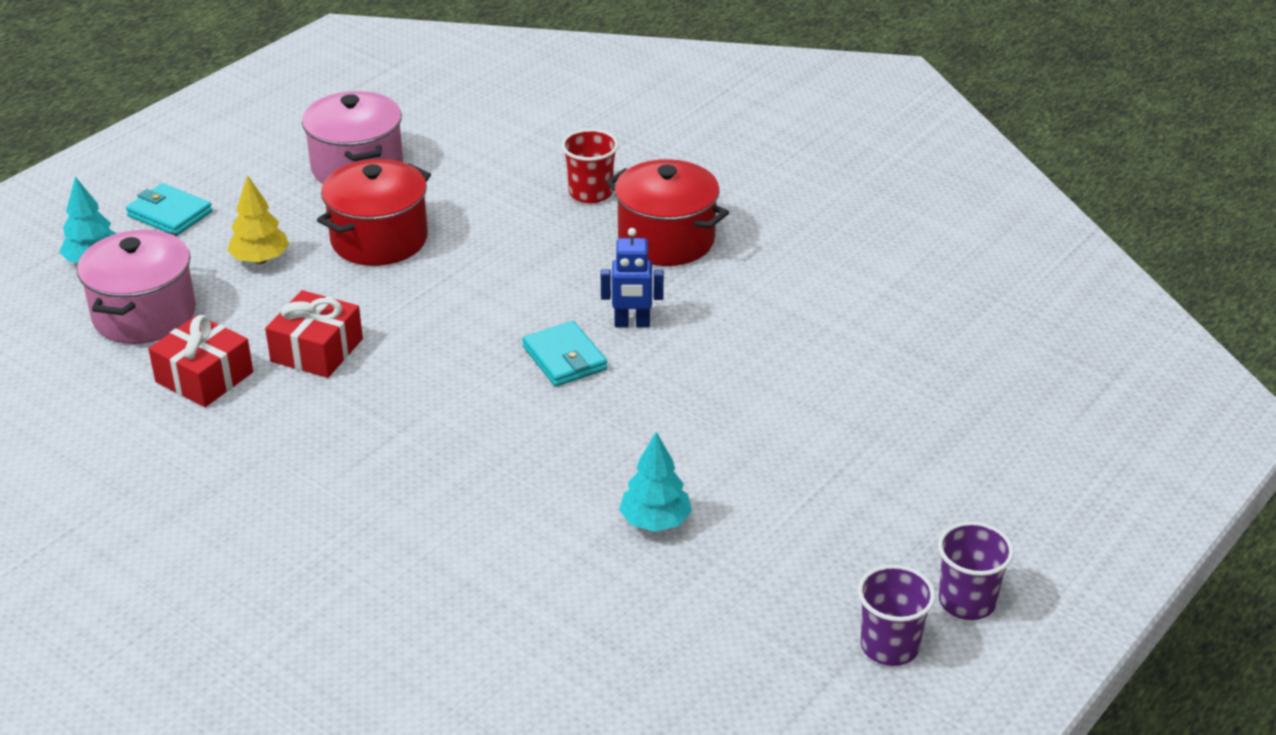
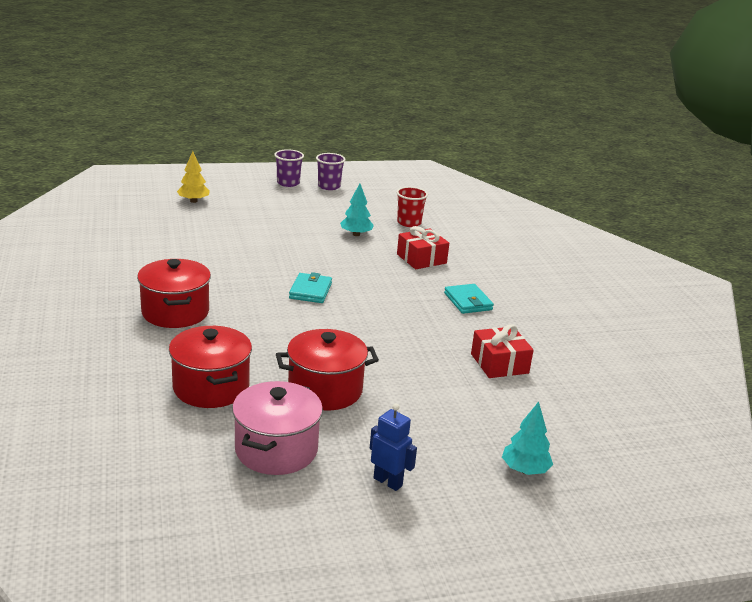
camera: 145 degrees left, 10 degrees down
(144, 315) = (512, 414): pink pot -> none
(169, 214) = (445, 482): turquoise wallet -> turquoise wallet (468, 301)
(260, 259) = (411, 414): yellow tree -> yellow tree (193, 201)
(317, 350) = (426, 348): red gift -> red gift (421, 259)
(495, 186) = (211, 387): none -> red pot
(590, 193) = (166, 354): red cup -> red cup (409, 223)
(632, 324) = (258, 289): blue robot -> blue robot (388, 482)

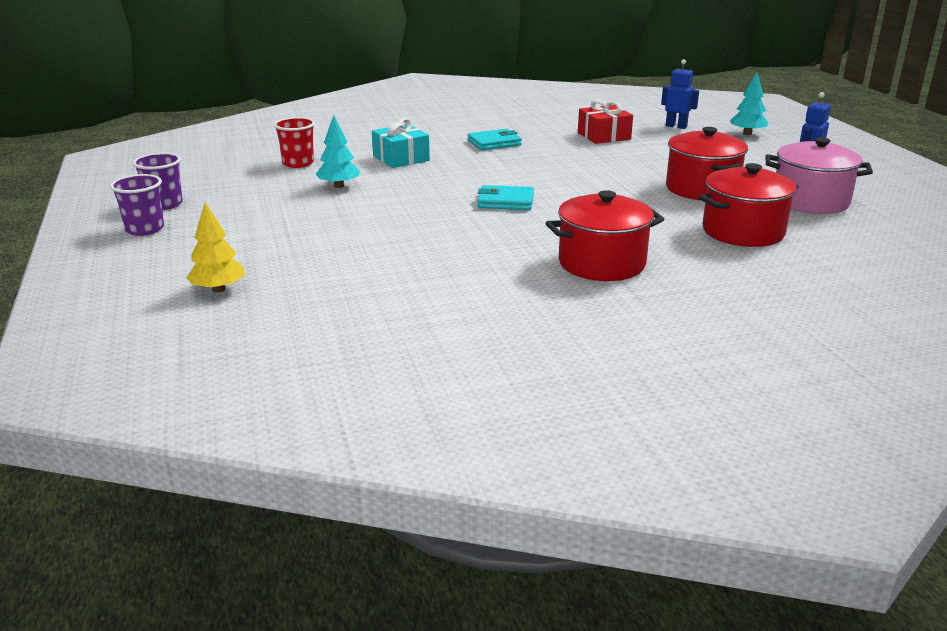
camera: 90 degrees left, 0 degrees up
(421, 259) = (401, 158): red gift -> turquoise gift
(547, 420) = (676, 126): none -> blue robot

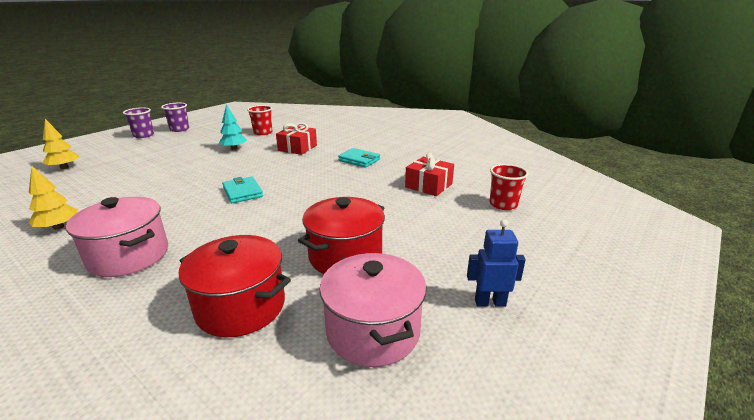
camera: 55 degrees right, 0 degrees up
(401, 158) = (297, 148): turquoise gift -> red gift
(474, 295) = (58, 227): none -> yellow tree
(602, 263) = (129, 256): red pot -> pink pot
(676, 126) = (503, 204): blue robot -> red cup
(747, 134) = (544, 241): turquoise tree -> none

